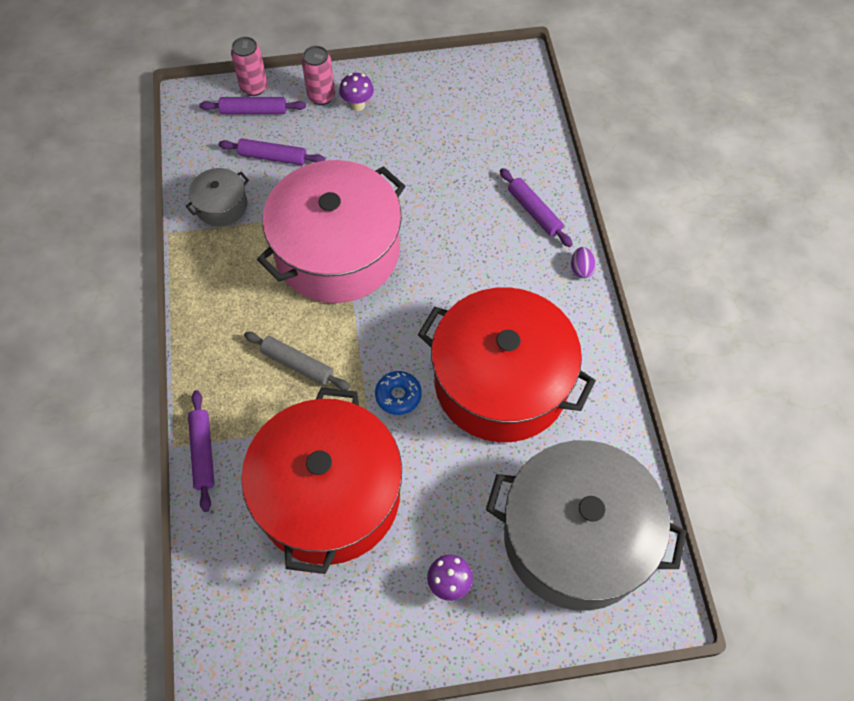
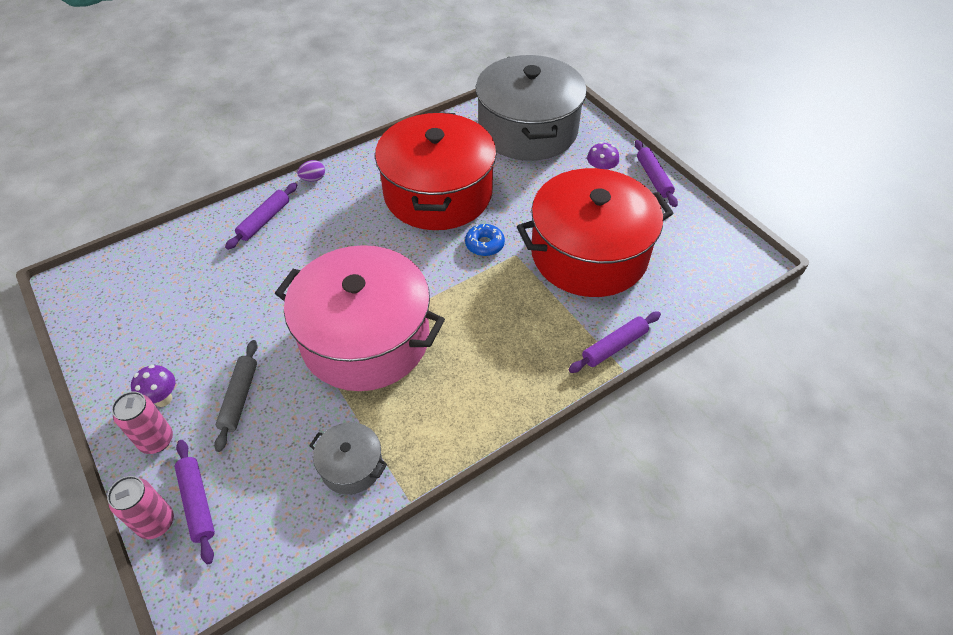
camera: 115 degrees left, 10 degrees down
(273, 157) = (265, 448): purple rolling pin -> purple rolling pin (653, 178)
(297, 364) = (496, 318): grey rolling pin -> grey rolling pin (239, 398)

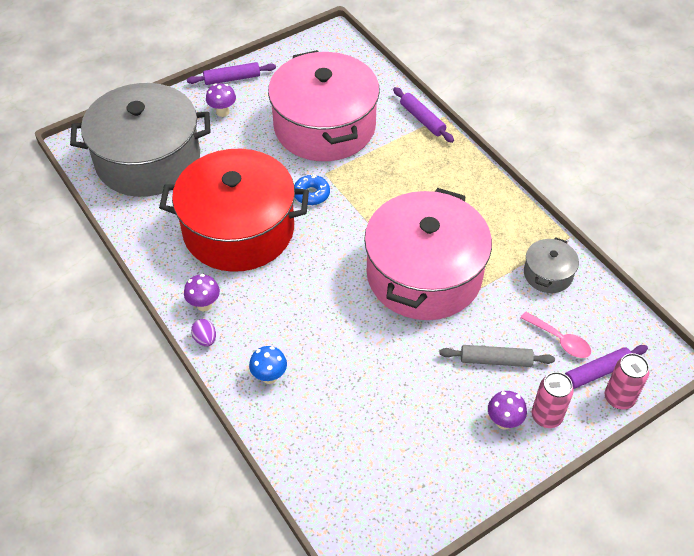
camera: 90 degrees left, 0 degrees up
(252, 467) = (559, 340): none -> pink spoon
(264, 220) = (269, 377): purple rolling pin -> blue mushroom
(350, 176) = (204, 305): none -> purple mushroom
(589, 254) = (324, 126): red pot -> pink pot

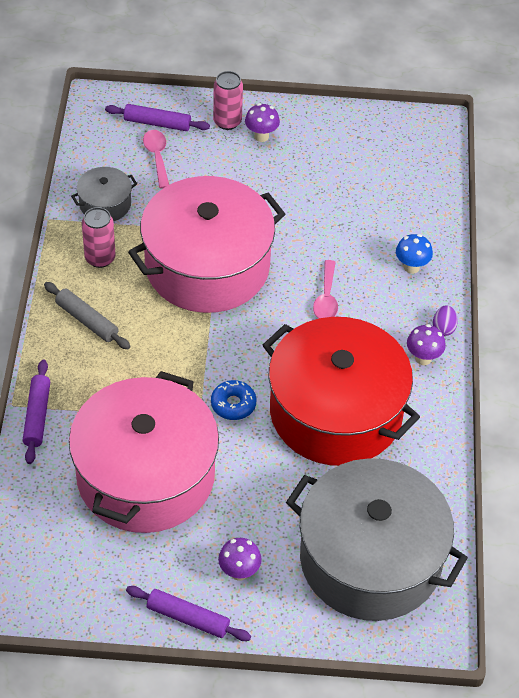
camera: 145 degrees left, 0 degrees up
(315, 306) = (326, 298): none -> pink spoon
(495, 360) = (222, 174): grey rolling pin -> grey rolling pin (87, 320)
(619, 398) = (162, 101): pink can -> pink can (100, 258)

